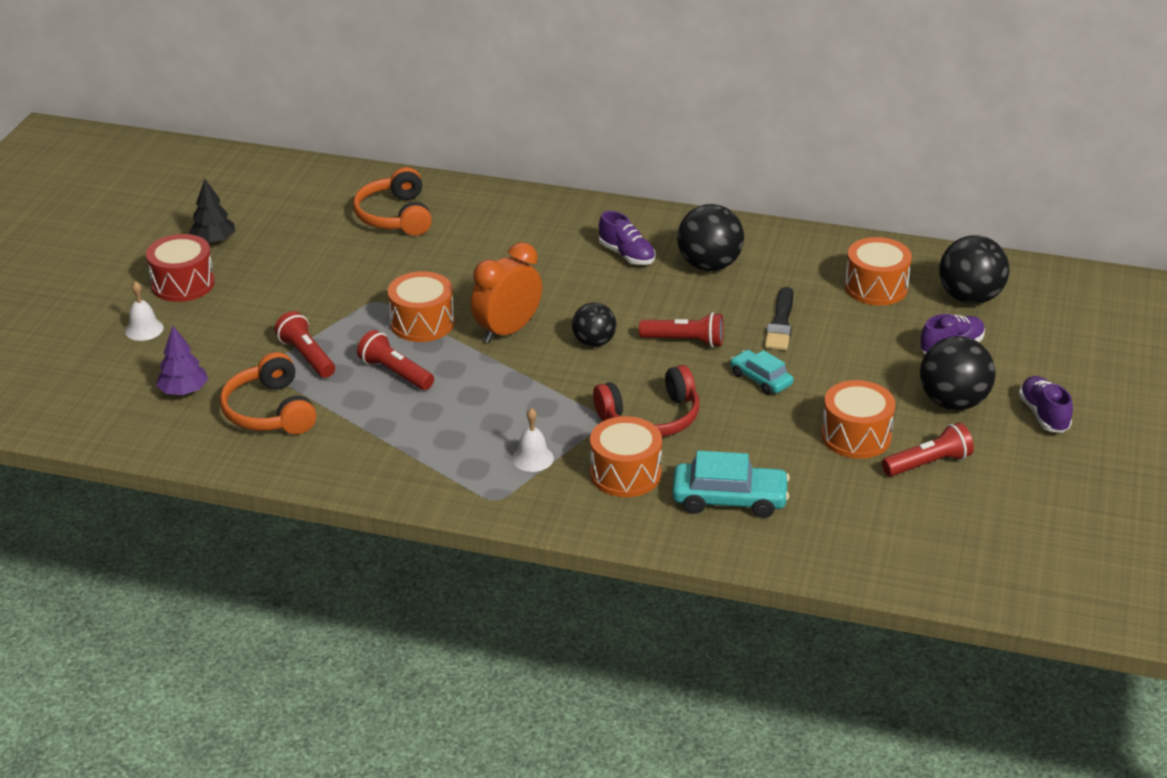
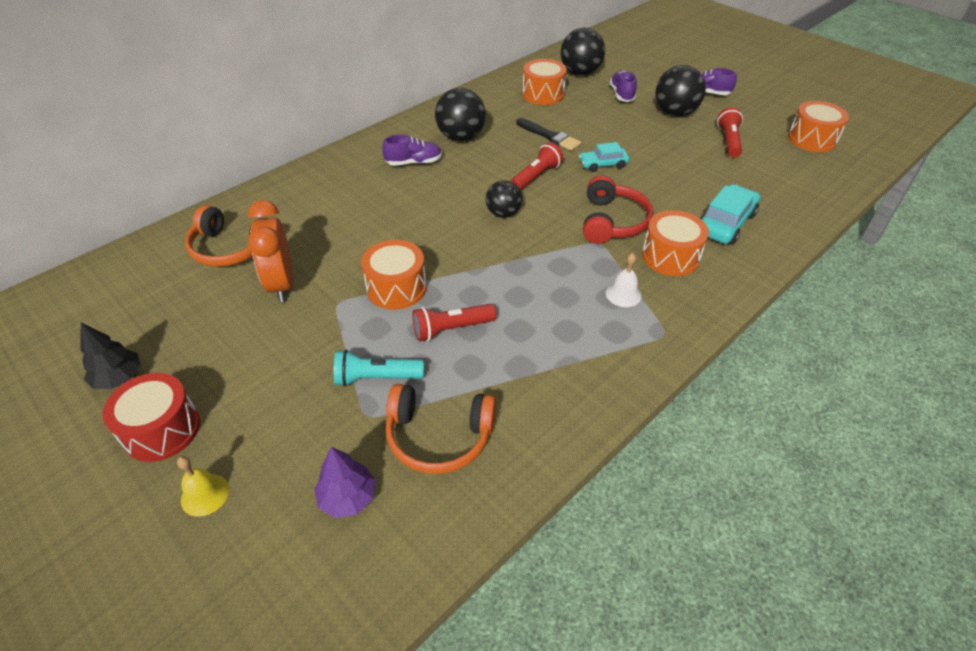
camera: 60 degrees left, 10 degrees up
(144, 329) = (205, 494): white bell -> yellow bell
(307, 356) = (376, 377): red flashlight -> turquoise flashlight
(507, 331) = (451, 248): orange clock -> orange clock (282, 284)
(856, 436) = (686, 154): orange drum -> orange drum (812, 139)

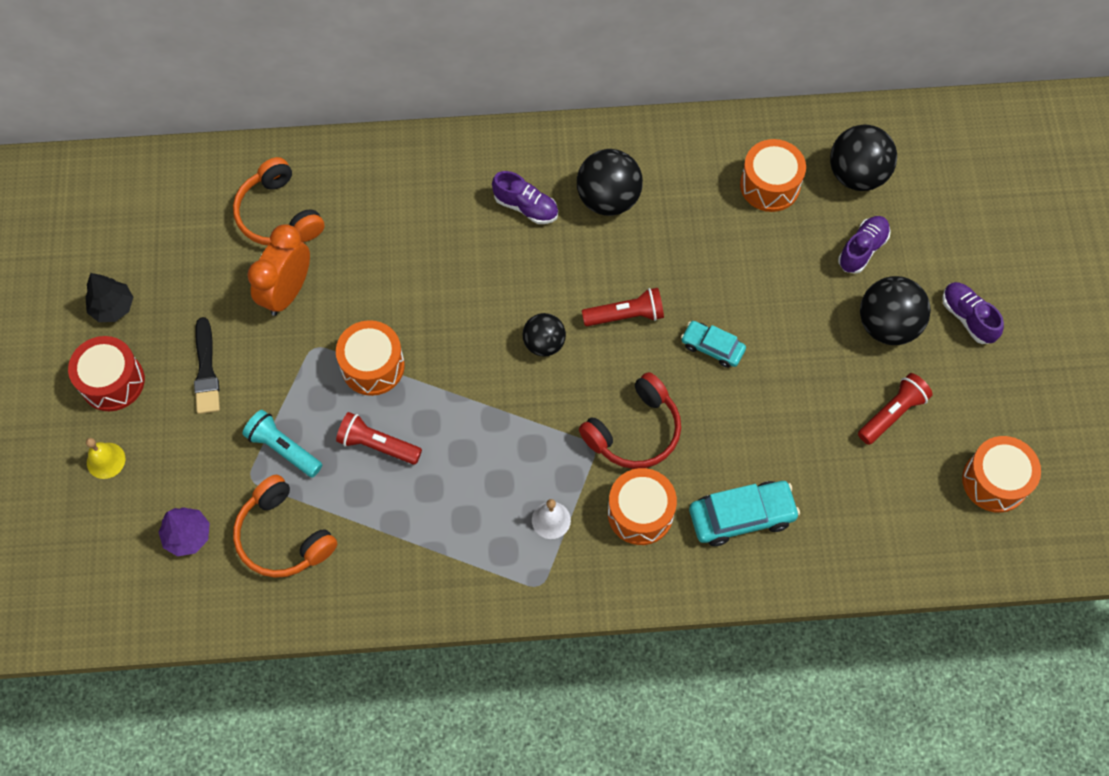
camera: 40 degrees right, 20 degrees up
(549, 136) = (702, 263): black brush -> black brush (206, 371)

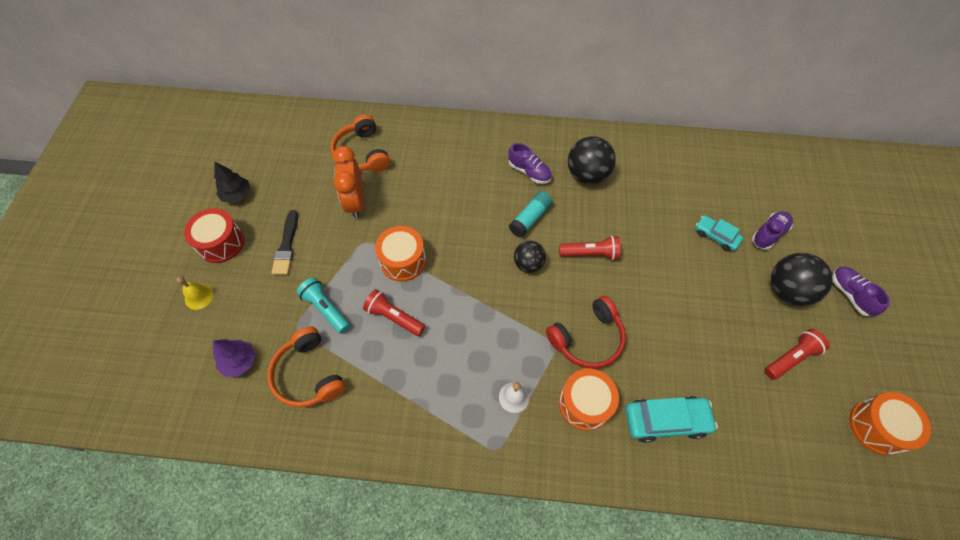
camera: 10 degrees right, 5 degrees down
(287, 292) = (355, 202): orange clock -> orange clock turned 45 degrees counterclockwise
(537, 277) = (530, 218): none -> turquoise glue stick
(712, 347) = (652, 286): turquoise car -> turquoise car (716, 236)
(770, 185) = (702, 182): orange drum -> none
(857, 175) = (765, 184): black ball -> none

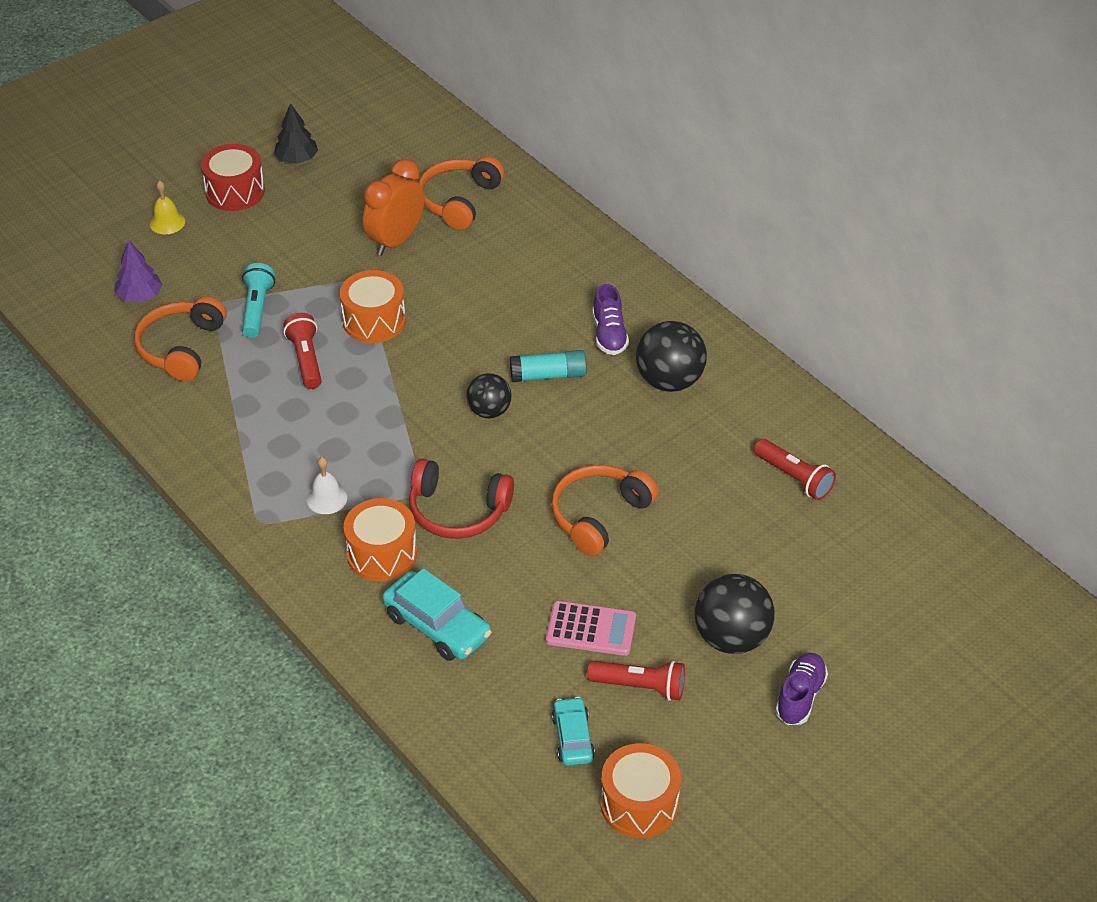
camera: 45 degrees right, 15 degrees down
(286, 246) = (287, 234): black brush -> none
(590, 254) = (565, 449): red flashlight -> red flashlight (794, 478)
(652, 278) = (599, 516): none -> orange headphones
(716, 236) = (728, 536): turquoise car -> turquoise car (573, 738)
(731, 347) = (591, 629): none -> pink calculator
(768, 234) = (794, 580): purple shoe -> none

